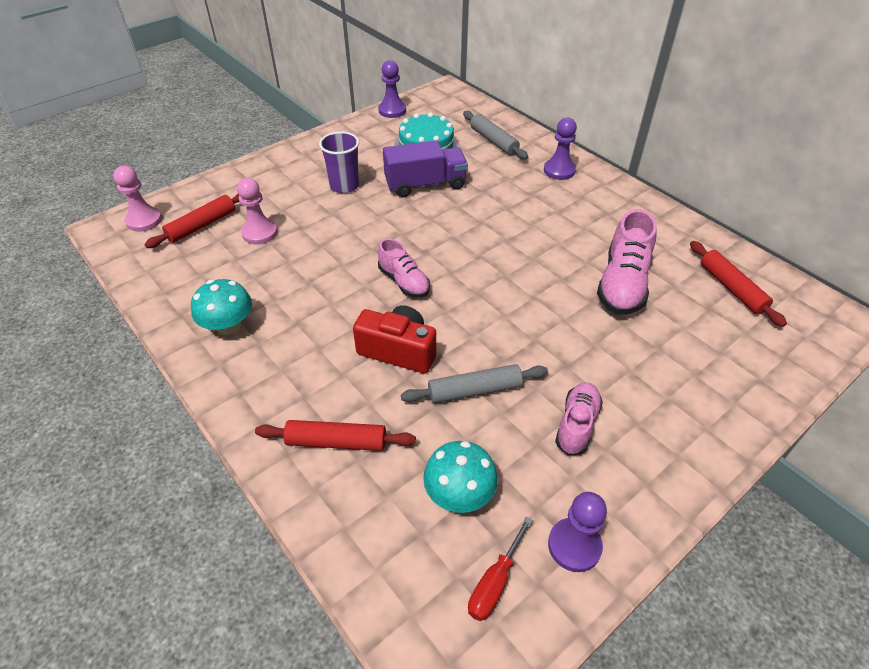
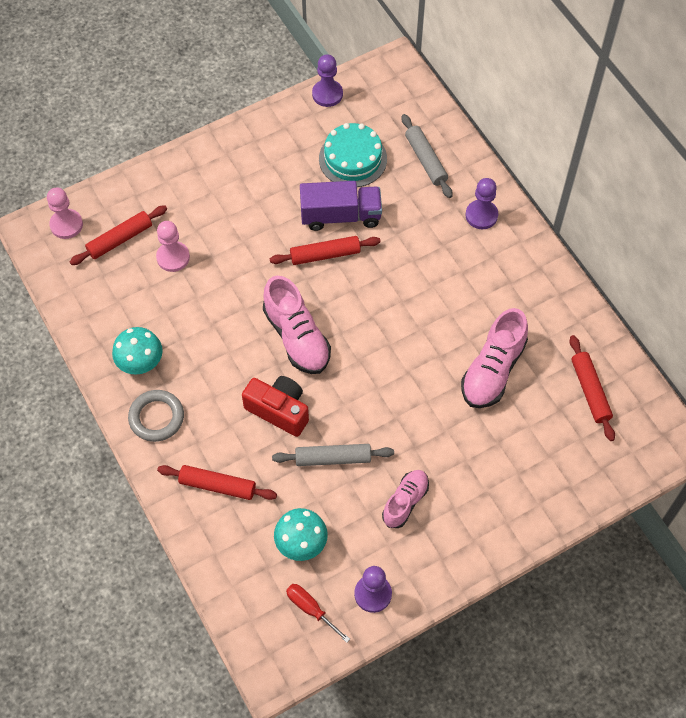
camera: 10 degrees right, 15 degrees up
(251, 378) = (156, 417): none -> grey ring
(344, 186) = (260, 205): purple cup -> none
(404, 281) = (297, 337): pink shoe -> pink shoe, size x1.60
(417, 213) = (325, 255): none -> red rolling pin
(495, 582) = (311, 609): red screwdriver -> red screwdriver turned 90 degrees clockwise

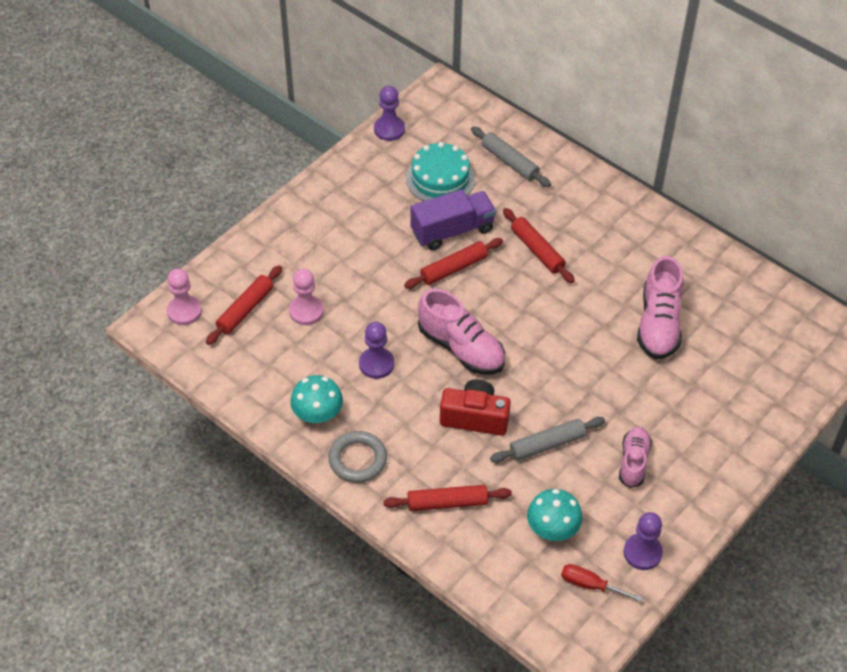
camera: 20 degrees left, 10 degrees down
(481, 215) = (584, 195): purple pawn -> purple pawn (376, 364)
(590, 391) = (755, 316): red rolling pin -> red rolling pin (537, 250)

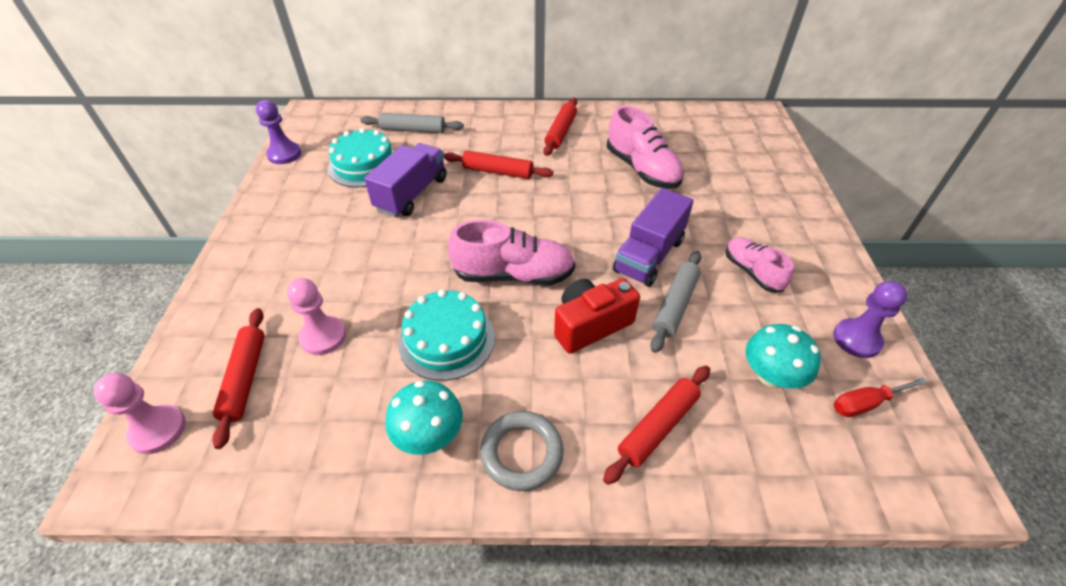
camera: 40 degrees left, 5 degrees down
(376, 364) = (447, 339): purple pawn -> turquoise cake
(454, 268) = (441, 219): red rolling pin -> red rolling pin (561, 132)
(573, 398) = (649, 255): none -> purple truck

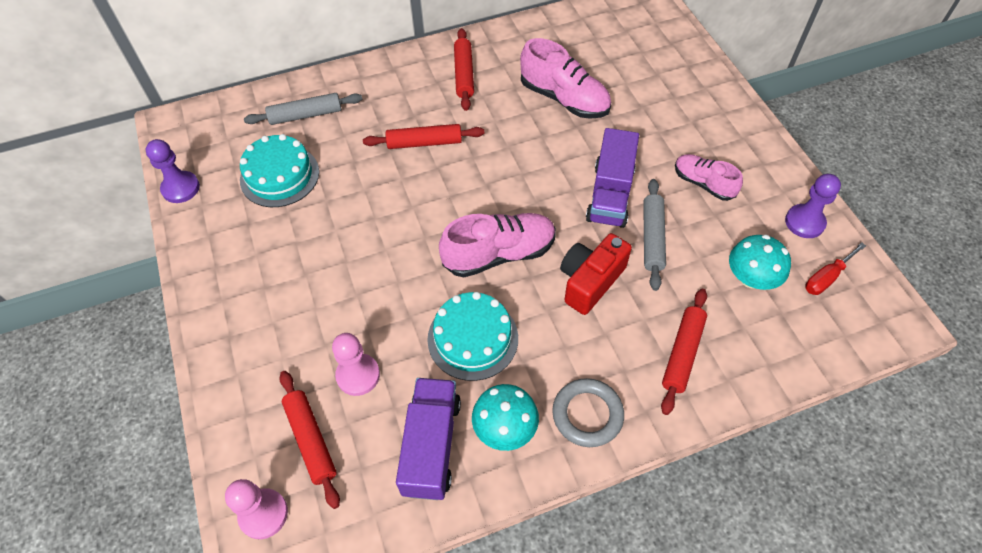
camera: 20 degrees left, 10 degrees up
(411, 194) = (351, 195): purple truck -> purple truck (431, 446)

